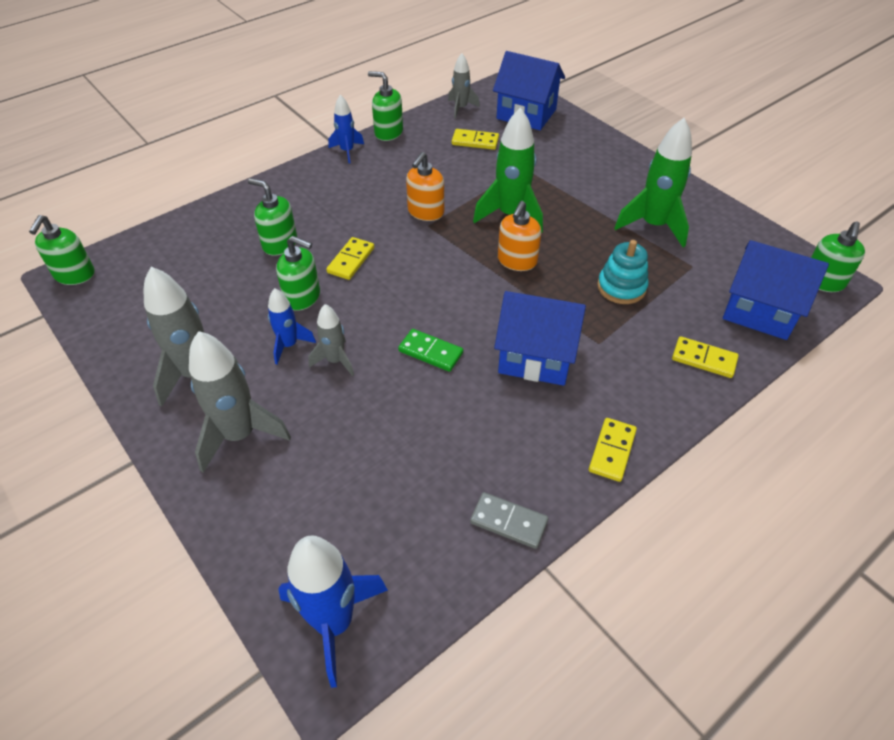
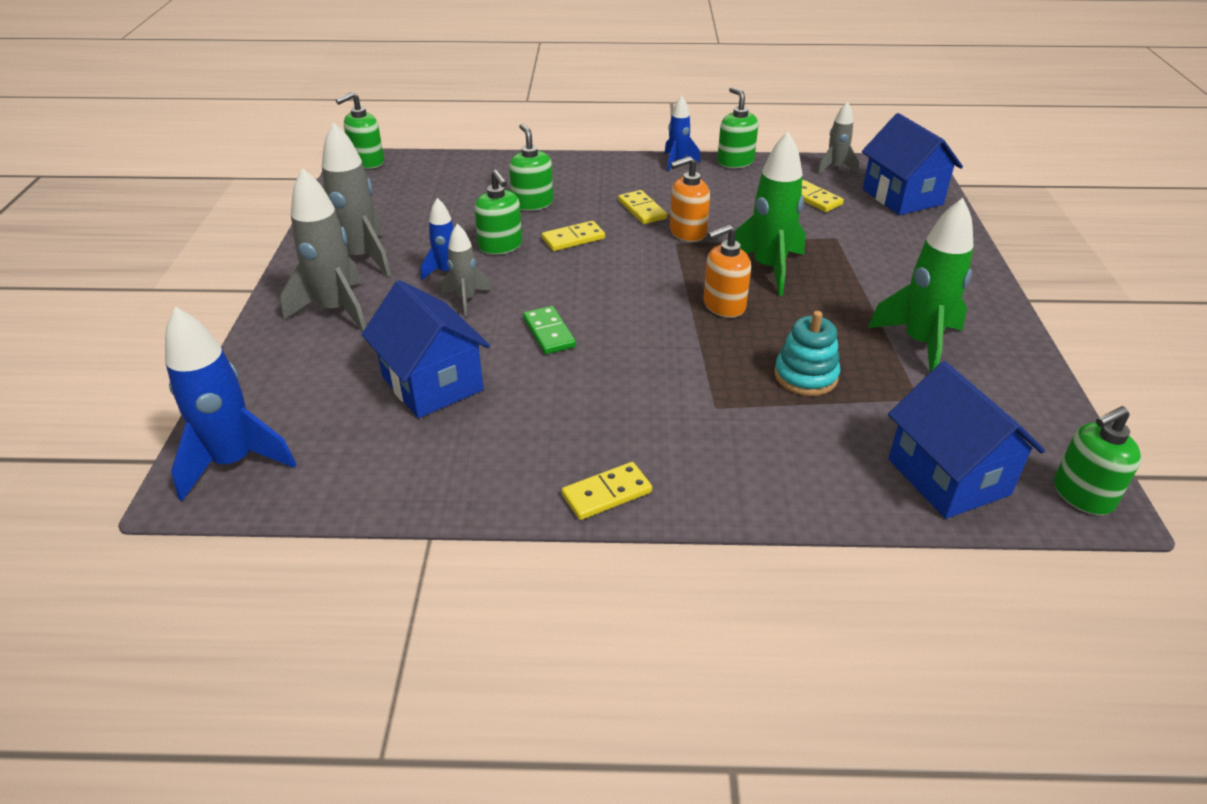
camera: 40 degrees right, 10 degrees down
(509, 521) = (443, 485): grey domino -> none
(535, 357) = (637, 384): blue house -> blue house (432, 383)
(704, 359) = (814, 480): yellow domino -> yellow domino (642, 210)

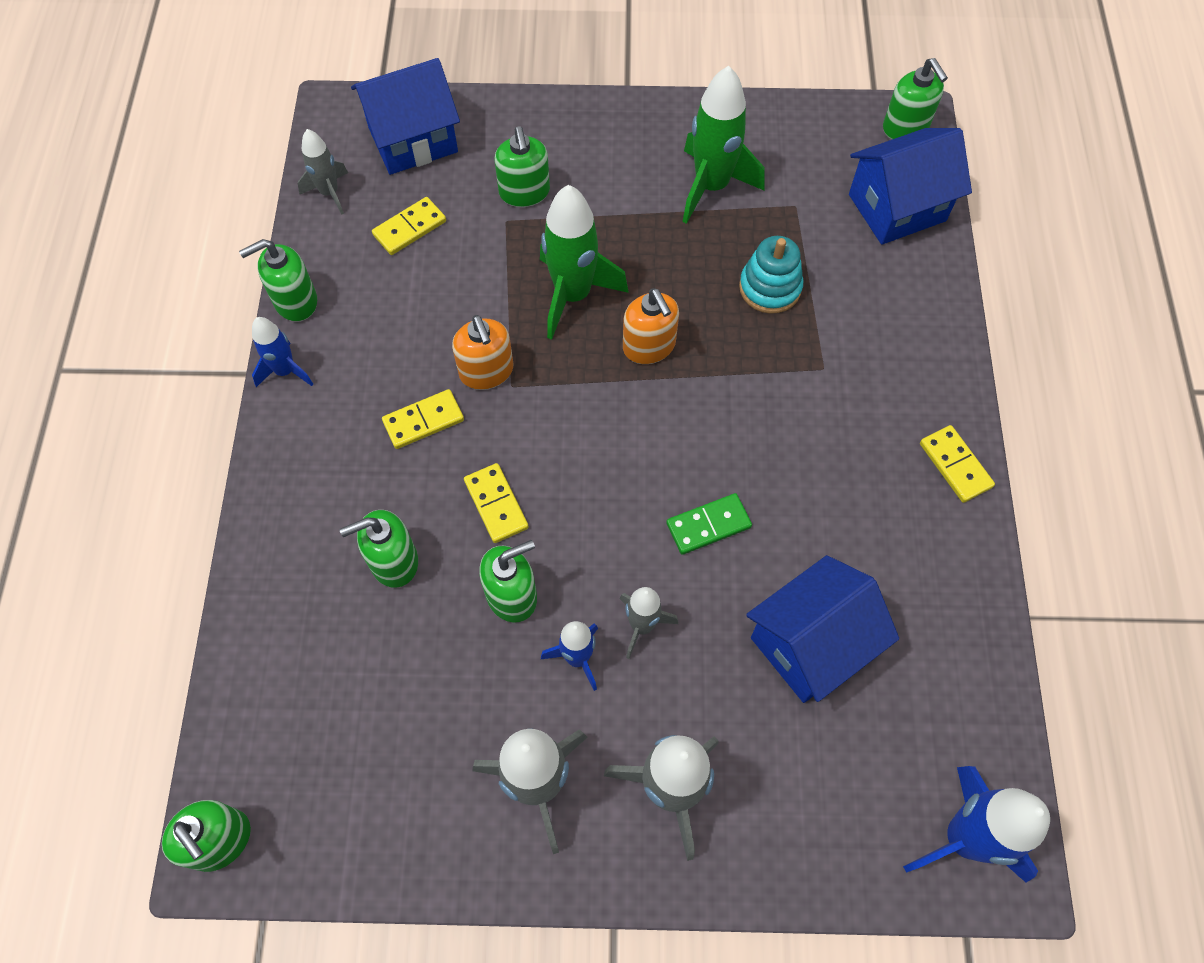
camera: 90 degrees left, 25 degrees up
(869, 245) = (524, 192): none -> green soap dispenser

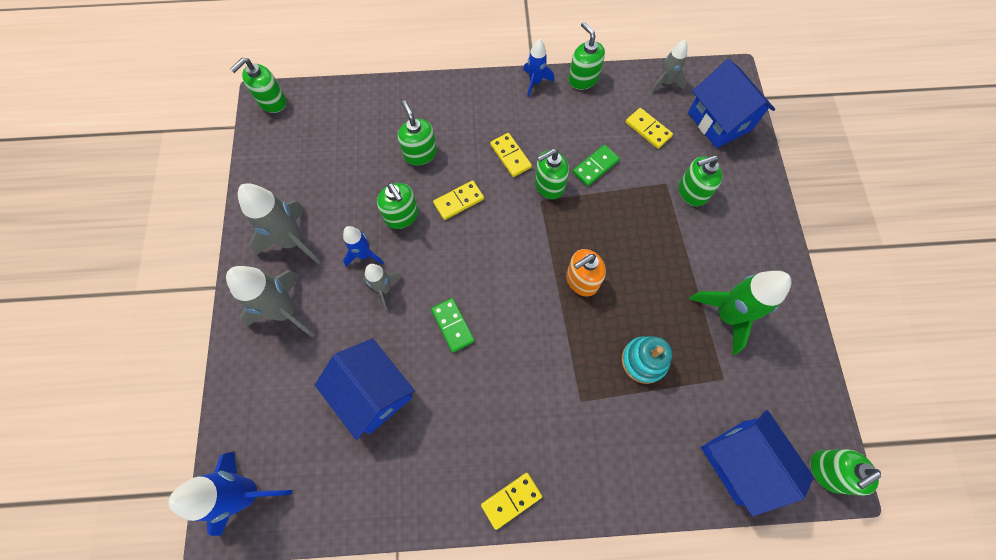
camera: 85 degrees right, 5 degrees up
(463, 305) = (595, 166): none -> green domino
(486, 371) = (549, 185): orange soap dispenser -> green soap dispenser
(573, 295) = (614, 230): green rocket -> none

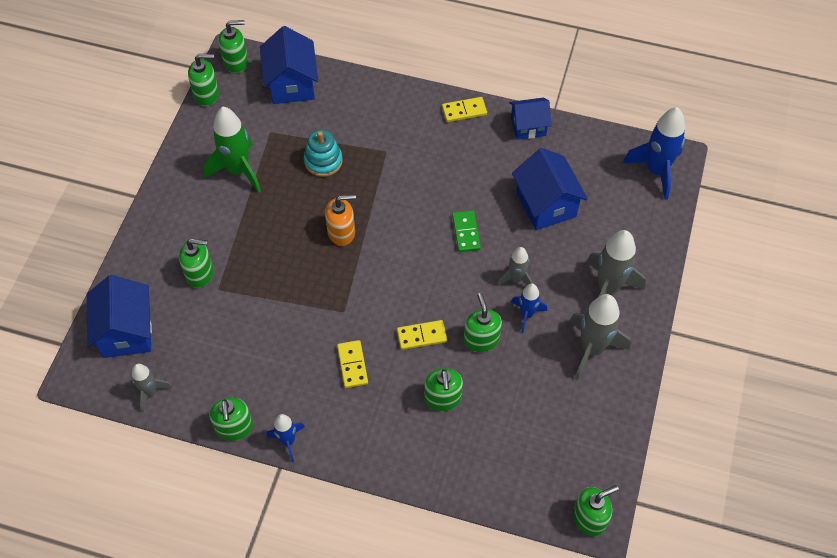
camera: 160 degrees left, 10 degrees down
(423, 505) = (528, 126): none -> blue house
(549, 185) = (329, 323): green soap dispenser -> green soap dispenser (207, 94)
(595, 166) = (275, 326): green domino -> none
(648, 129) = (201, 347): yellow domino -> none

